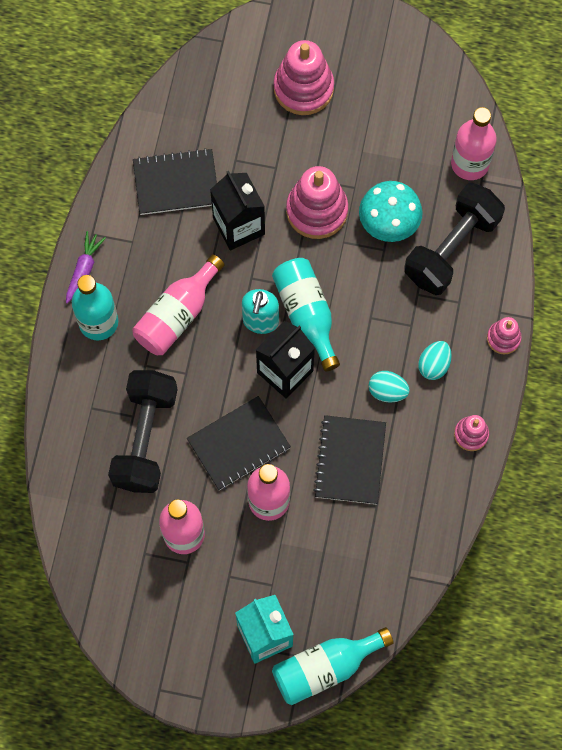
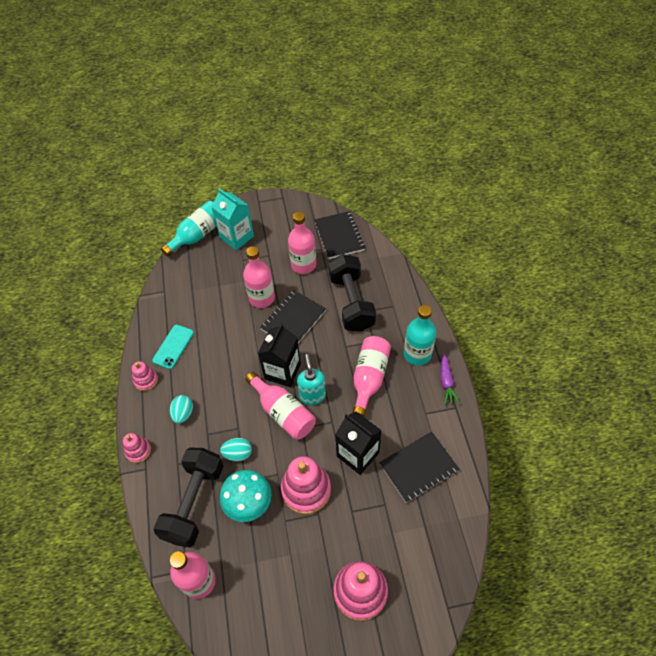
camera: 160 degrees right, 15 degrees down
(306, 314) = (283, 412): turquoise bottle -> pink bottle
(350, 460) = (220, 336): black notebook -> black notebook (339, 236)
(387, 391) = (210, 385): turquoise egg -> turquoise egg (238, 454)
(420, 472) = (173, 347): none -> turquoise phone

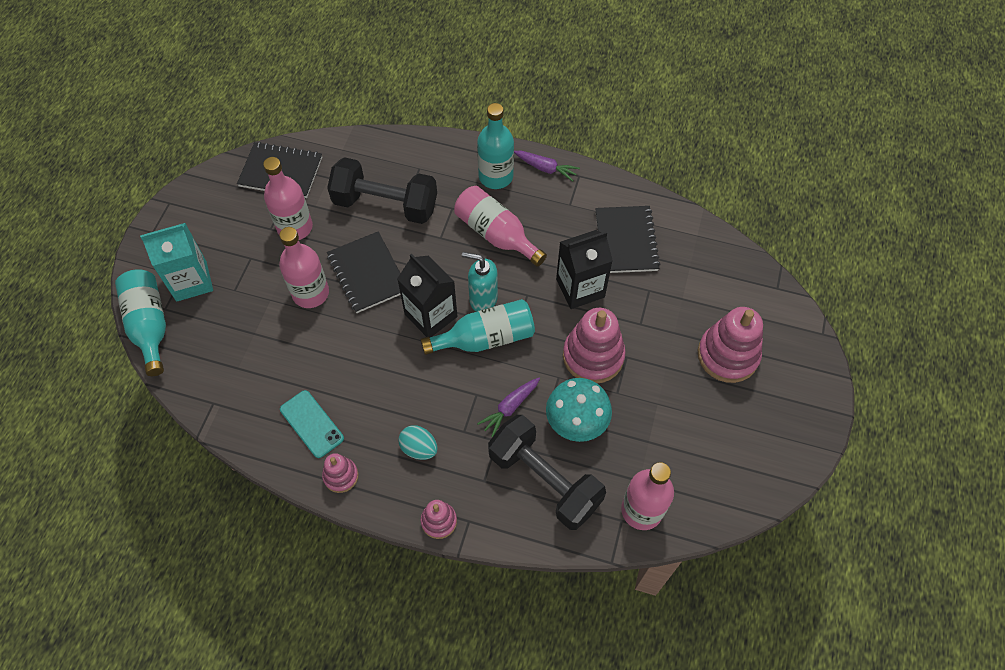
camera: 65 degrees left, 5 degrees up
(238, 454) = (510, 408): turquoise egg -> purple carrot
(283, 412) = (485, 338): pink bottle -> turquoise bottle

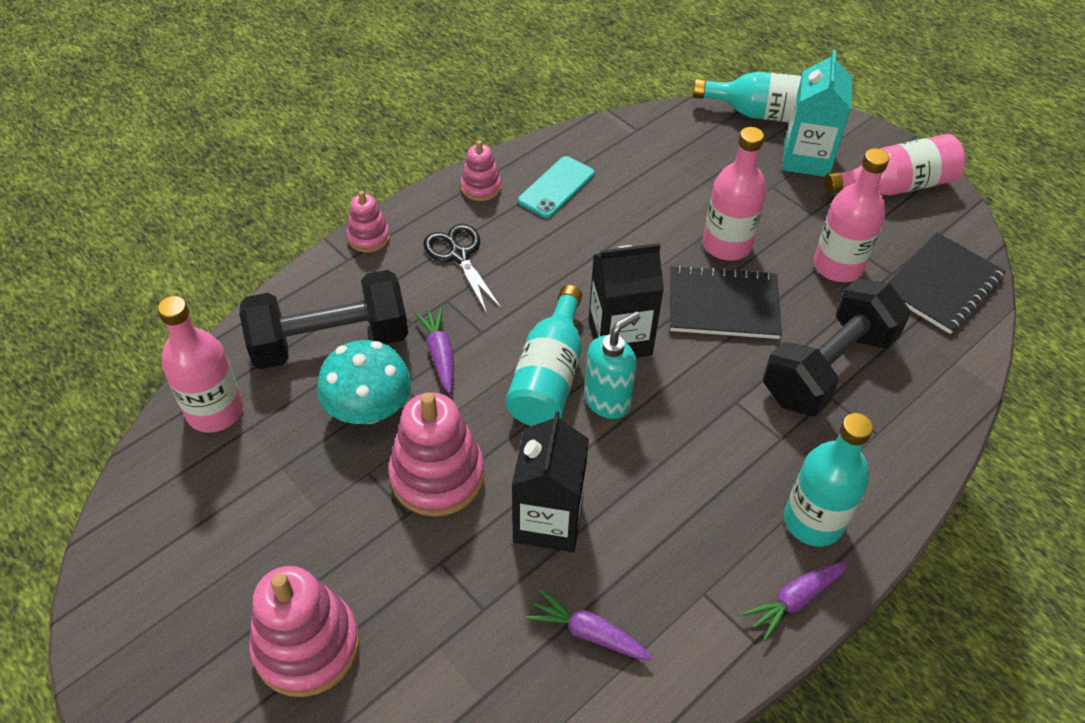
camera: 120 degrees right, 10 degrees down
(312, 424) = (556, 187): turquoise phone -> turquoise phone turned 45 degrees counterclockwise
(419, 448) = (459, 255): turquoise egg -> black scissors
(496, 234) = (703, 467): pink bottle -> pink bottle (894, 186)
(626, 241) = (588, 633): black notebook -> purple carrot

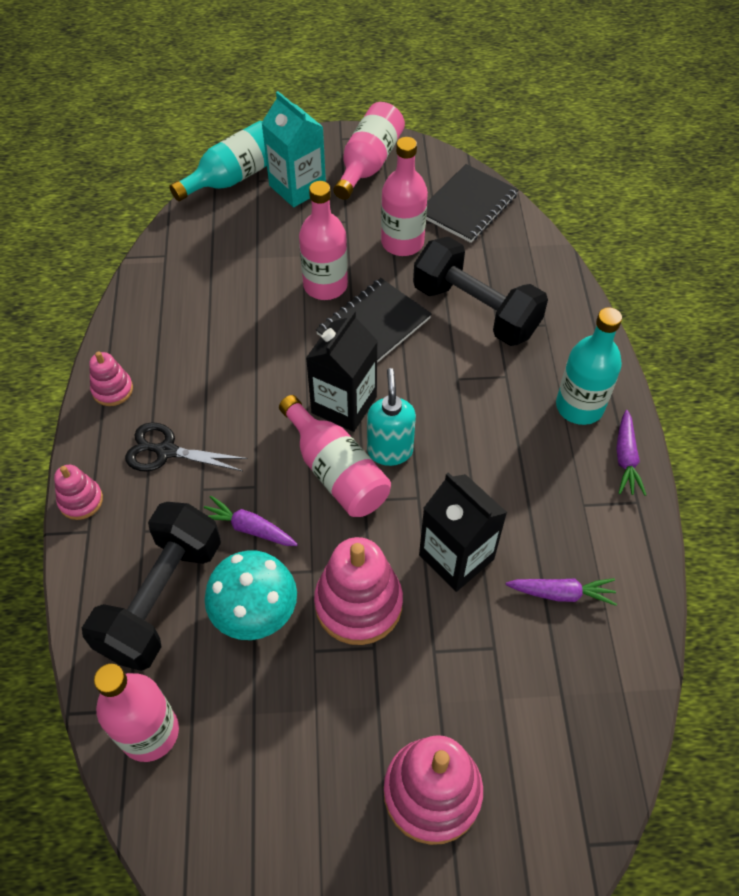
camera: 50 degrees left, 5 degrees up
(549, 376) = (336, 471): turquoise bottle -> pink bottle
(556, 187) = (166, 343): turquoise phone -> none
(588, 633) = (561, 593): purple carrot -> purple carrot turned 150 degrees counterclockwise
(828, 367) = (475, 310): black dumbbell -> black dumbbell turned 45 degrees counterclockwise
(942, 285) = (468, 205): black notebook -> black notebook turned 45 degrees clockwise

